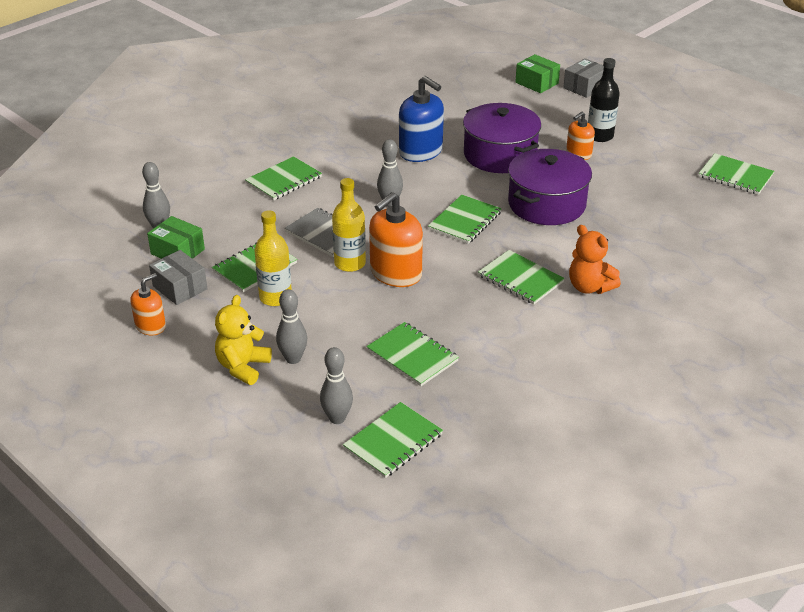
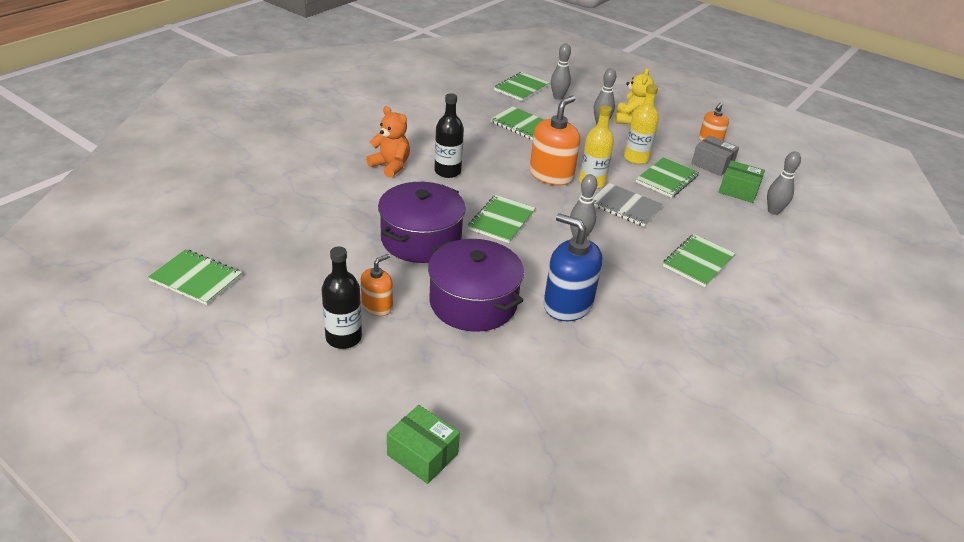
camera: 170 degrees right, 0 degrees up
(520, 279) = (447, 171): green notebook -> black bottle
(584, 87) = (345, 446): grey box -> none

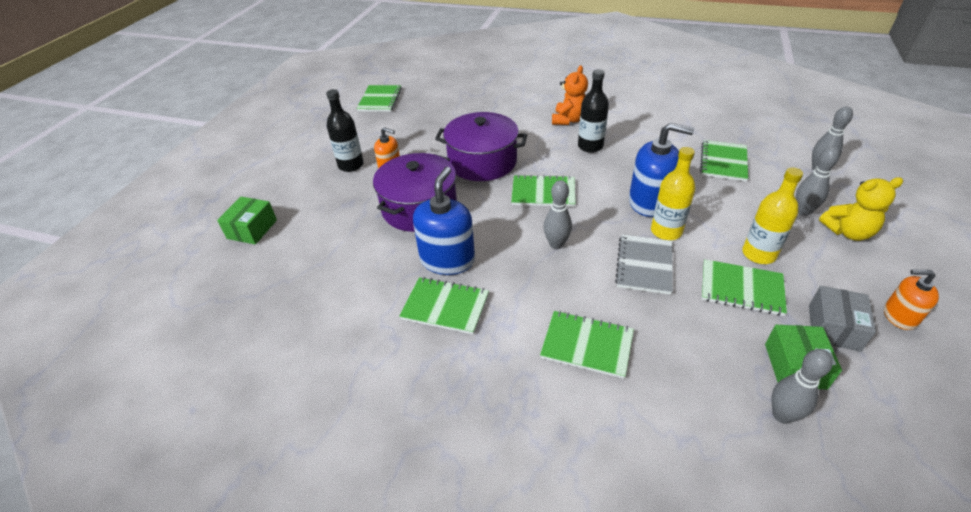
camera: 75 degrees right, 5 degrees up
(521, 88) = (800, 143): green notebook -> green notebook (445, 307)
(551, 175) = (649, 202): orange soap dispenser -> blue soap dispenser

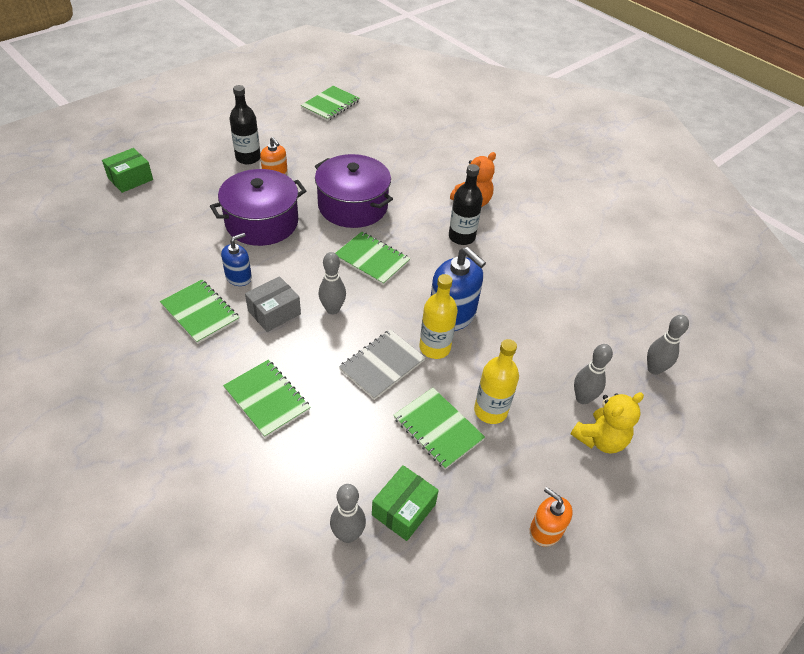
camera: 25 degrees right, 5 degrees up
(447, 260) = (238, 277): blue soap dispenser -> blue soap dispenser, size x0.58
(723, 162) = (568, 314): green notebook -> none
(833, 328) = (475, 503): grey box -> grey box (274, 312)
(848, 232) = (600, 439): yellow teddy bear -> yellow teddy bear turned 60 degrees counterclockwise

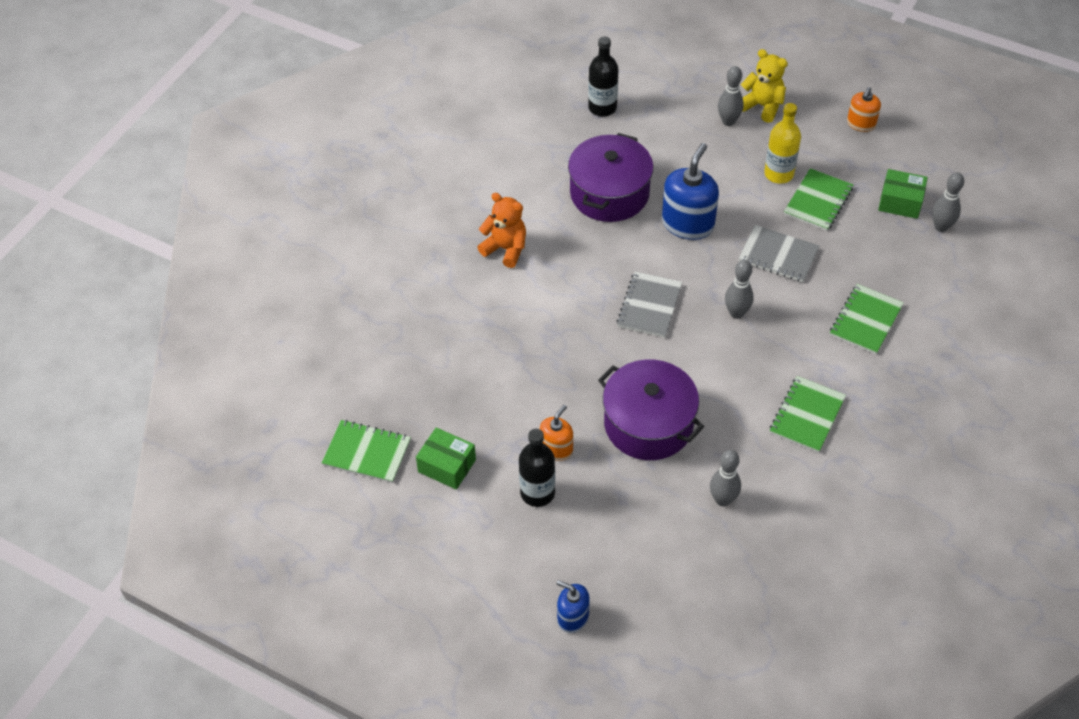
camera: 105 degrees left, 5 degrees up
(130, 179) = (649, 600): green box -> green box (447, 465)
(238, 277) = (742, 406): blue soap dispenser -> blue soap dispenser (573, 617)
(274, 312) = (769, 356): grey box -> none
(353, 206) = (572, 351): purple pot -> purple pot (609, 193)
(372, 259) = (649, 306): green notebook -> grey notebook
(435, 348) = (735, 225): yellow bottle -> none
(461, 237) = (571, 243): black bottle -> black bottle (602, 108)
(654, 369) = (668, 83): grey bowling pin -> grey bowling pin (723, 500)

